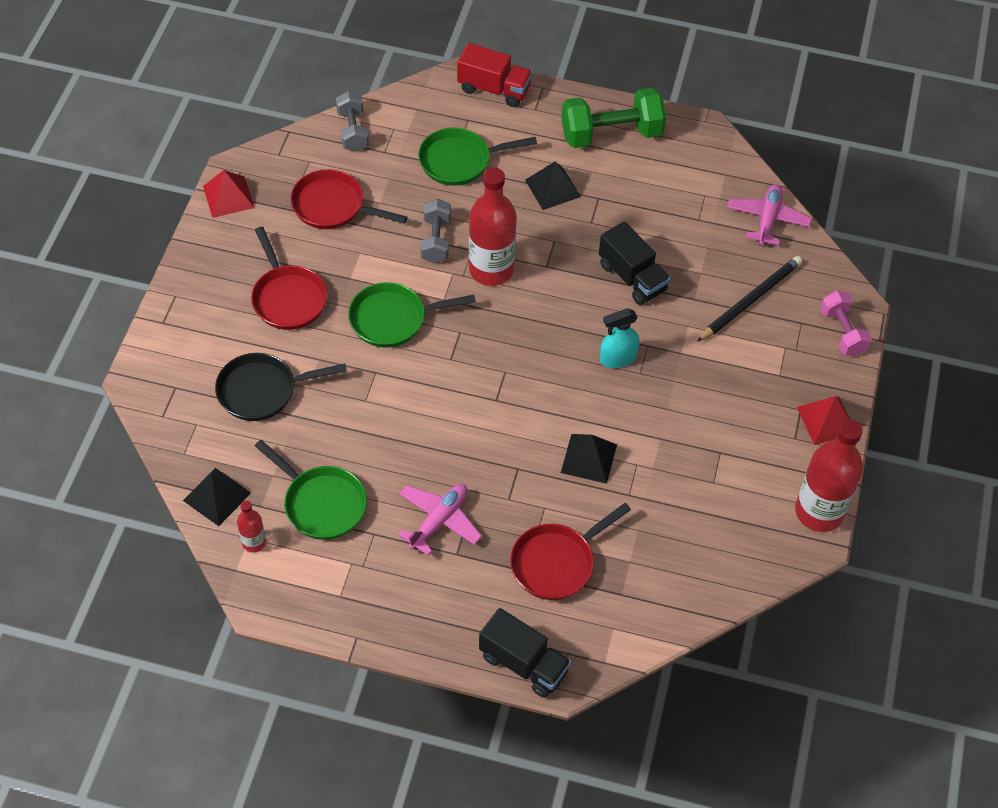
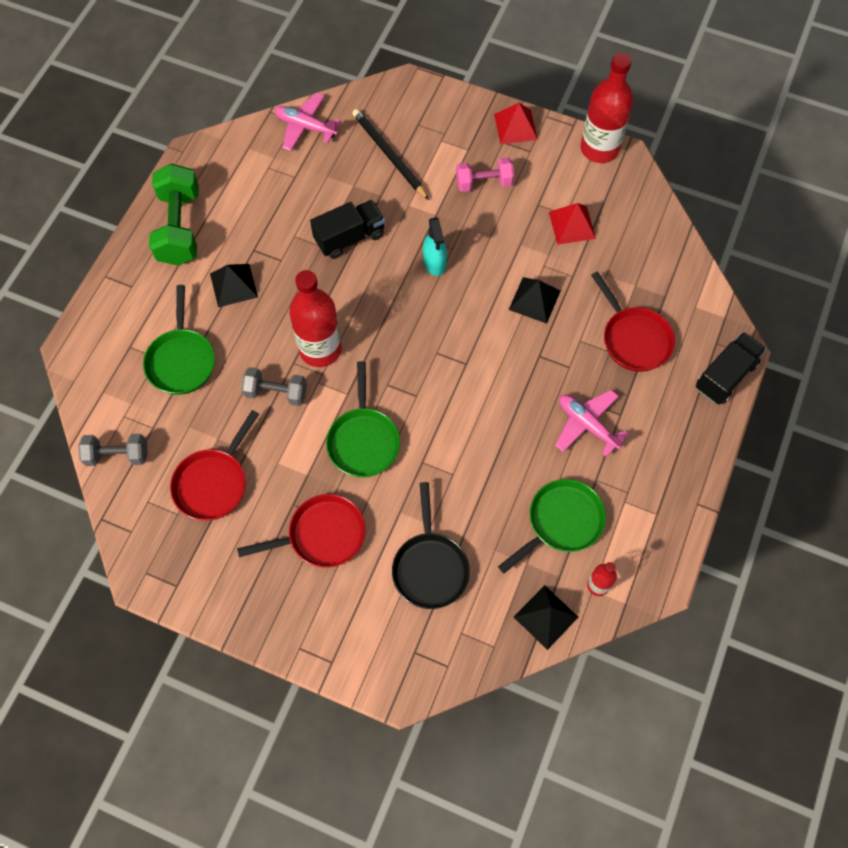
camera: 80 degrees left, 10 degrees up
(228, 197) = (177, 586): red pyramid -> red pyramid (572, 225)
(494, 89) = (95, 318): red truck -> none
(842, 332) = (432, 99): pink dumbbell -> pink dumbbell (484, 183)

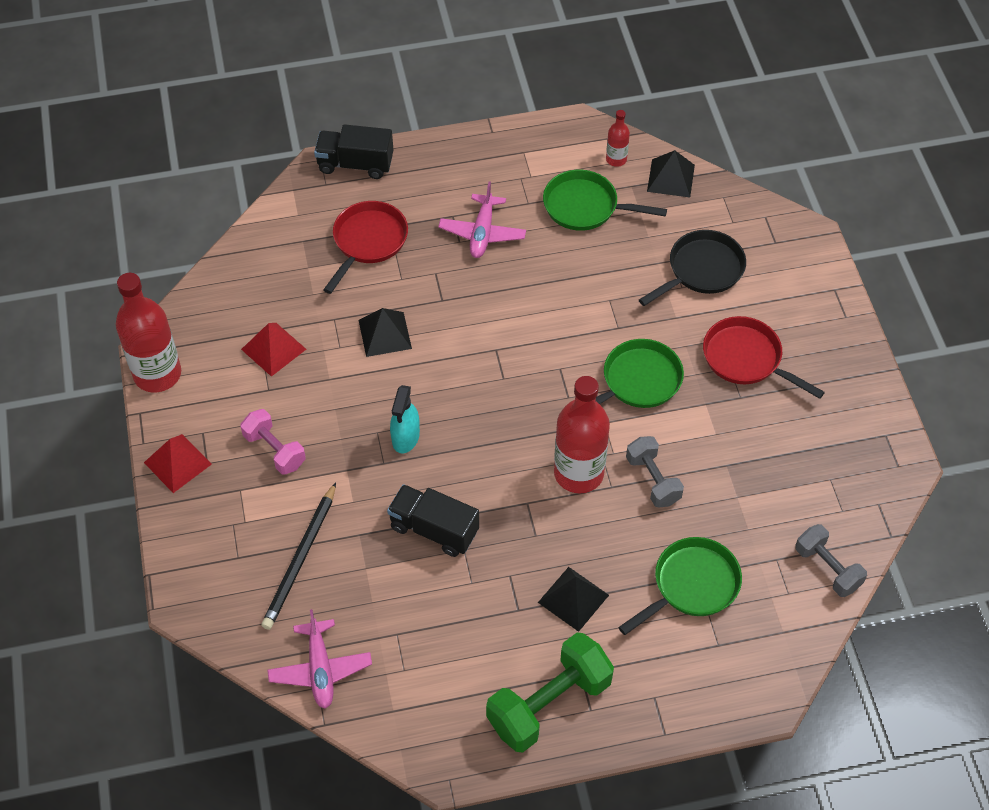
camera: 125 degrees left, 10 degrees down
(213, 483) = (779, 470): red pan -> none
(434, 262) = (405, 437): turquoise spray bottle -> turquoise spray bottle turned 150 degrees clockwise

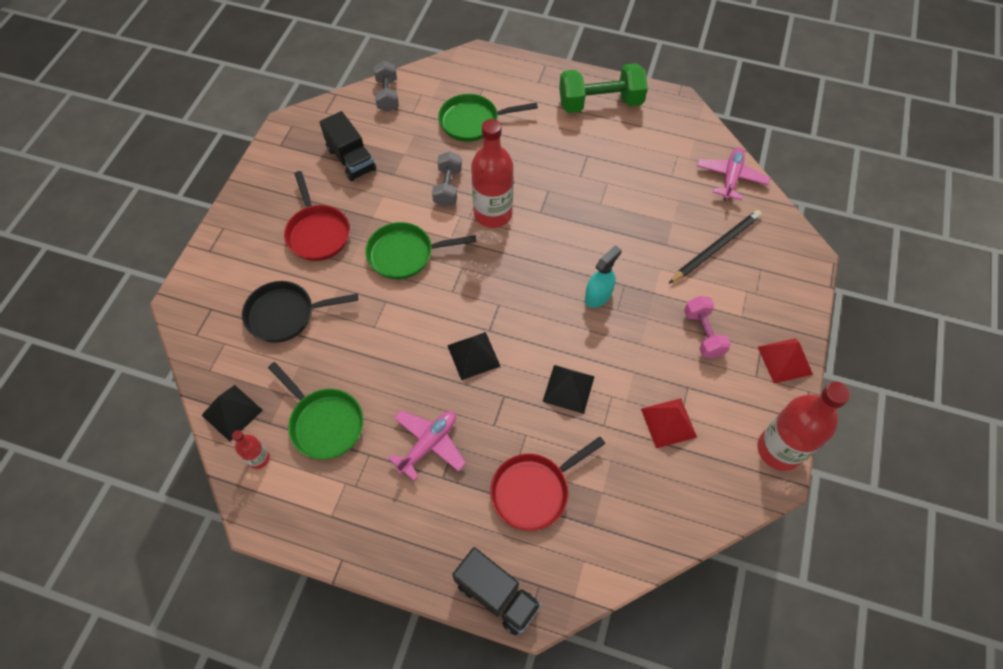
camera: 150 degrees left, 5 degrees up
(434, 529) = (613, 224): black truck -> black truck (351, 159)
(573, 598) = (549, 146): black pyramid -> black pyramid (473, 355)

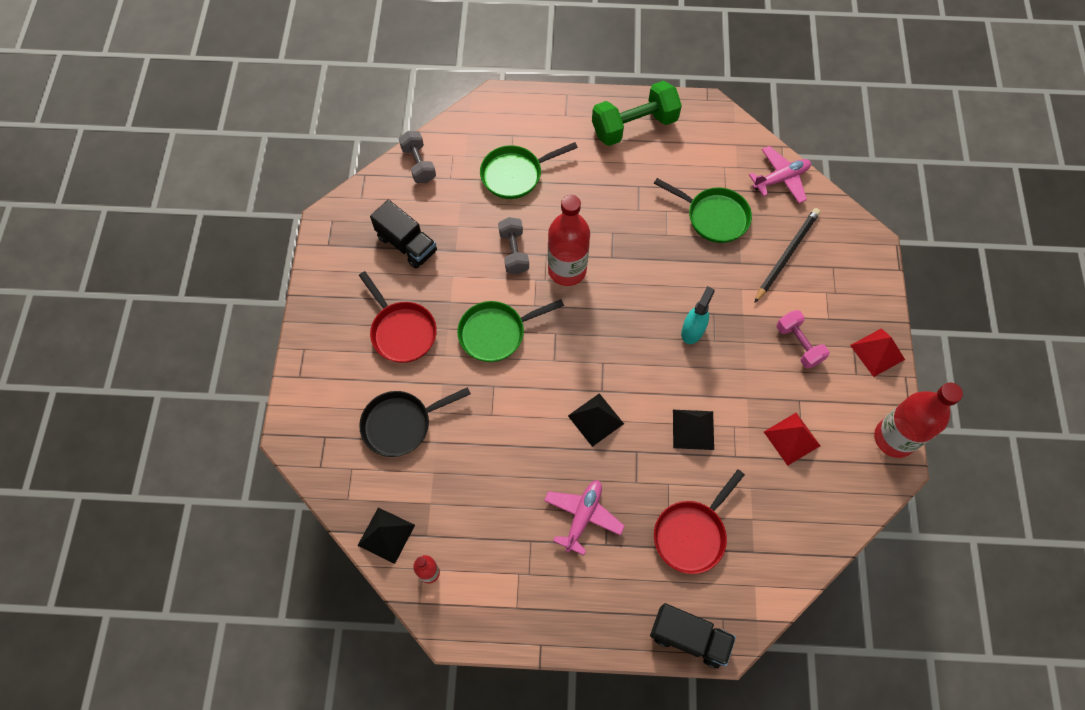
camera: 15 degrees left, 5 degrees up
(324, 423) = (478, 522): green pan -> green pan (713, 217)
(730, 178) = (781, 179): pink plane -> pink plane turned 60 degrees clockwise

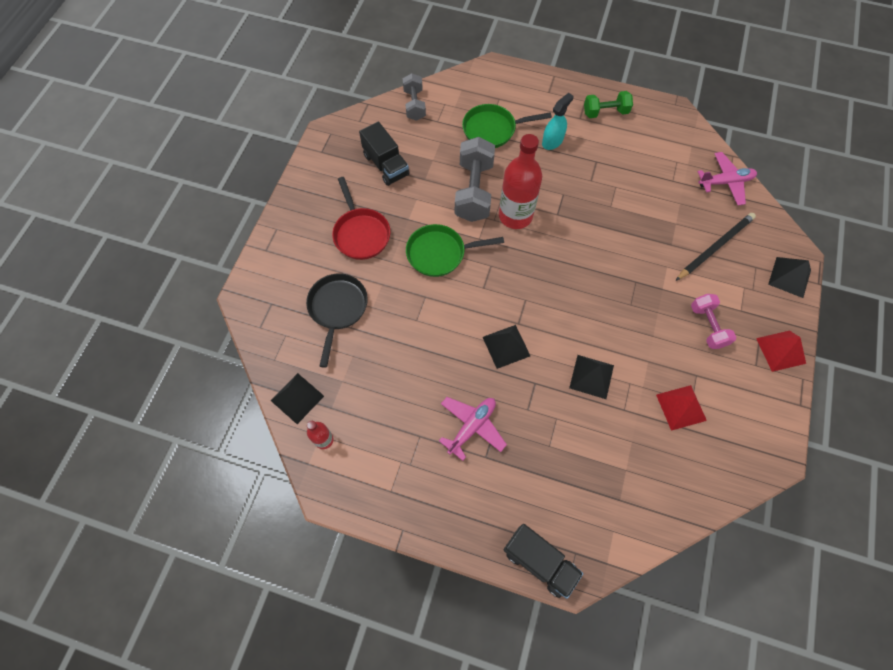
camera: 15 degrees right, 0 degrees up
(401, 424) = (337, 309): black pan -> black pan turned 105 degrees clockwise
(514, 252) = (474, 191): grey dumbbell -> grey dumbbell, size x1.66
(634, 126) = (605, 112): green dumbbell -> green dumbbell, size x0.60
(692, 330) = (613, 291): turquoise spray bottle -> turquoise spray bottle (552, 141)
(692, 534) = (566, 468): red pan -> none
(713, 217) = (656, 201): green pan -> none
(869, 270) = (789, 277): none -> black pyramid
(894, 438) = (779, 431): red bottle -> none

